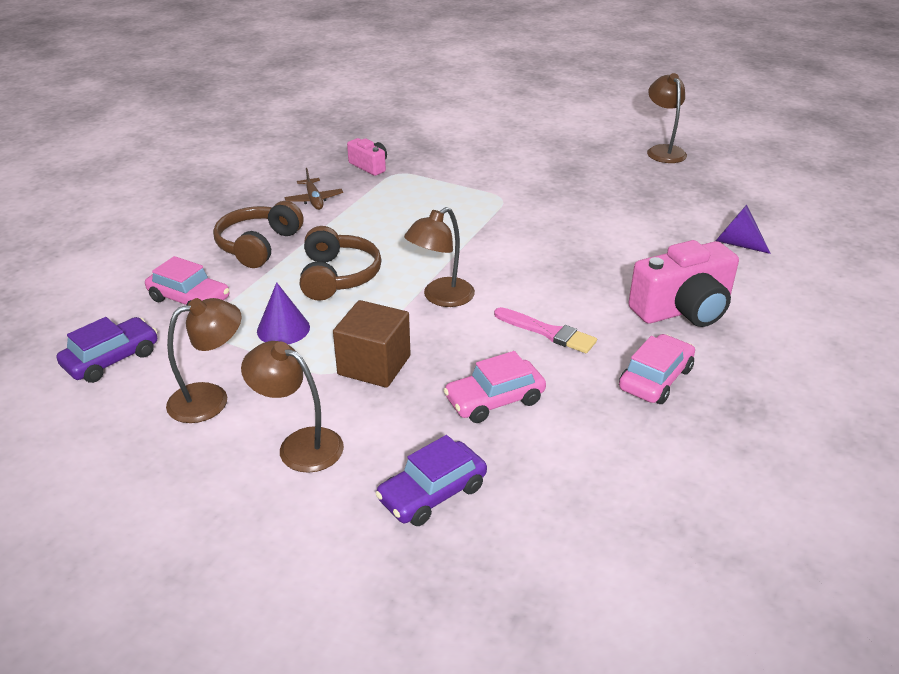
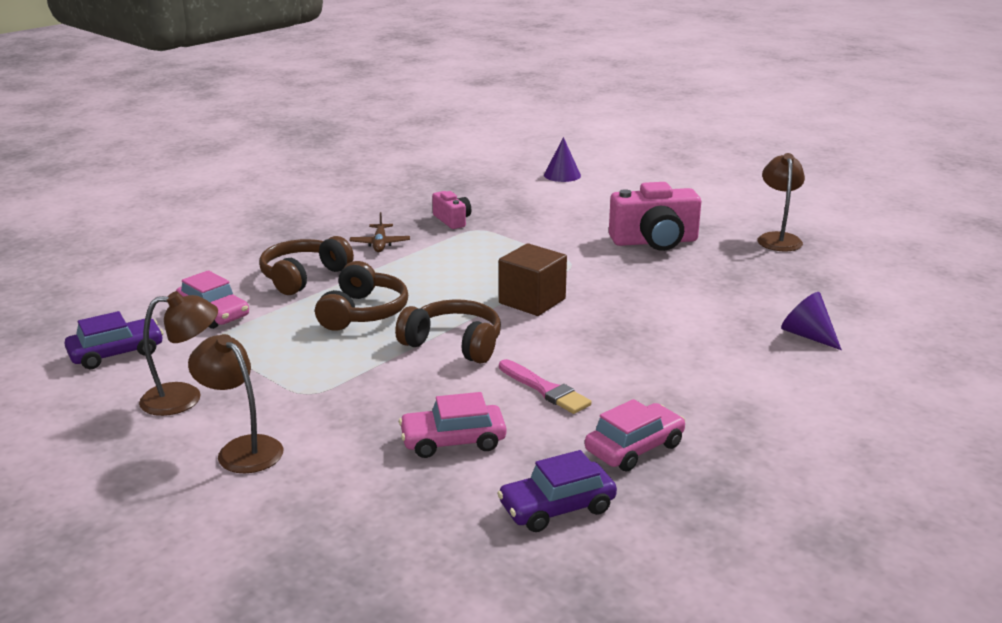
camera: 15 degrees right, 10 degrees down
(283, 329) = (285, 350): purple cone -> purple cone (562, 175)
(374, 365) = (352, 393): brown cube -> brown cube (532, 301)
(432, 493) = (342, 510): purple car -> purple car (557, 507)
(441, 297) = (454, 344): brown lamp -> brown headphones
(683, 309) = (706, 389): pink camera -> pink camera (654, 241)

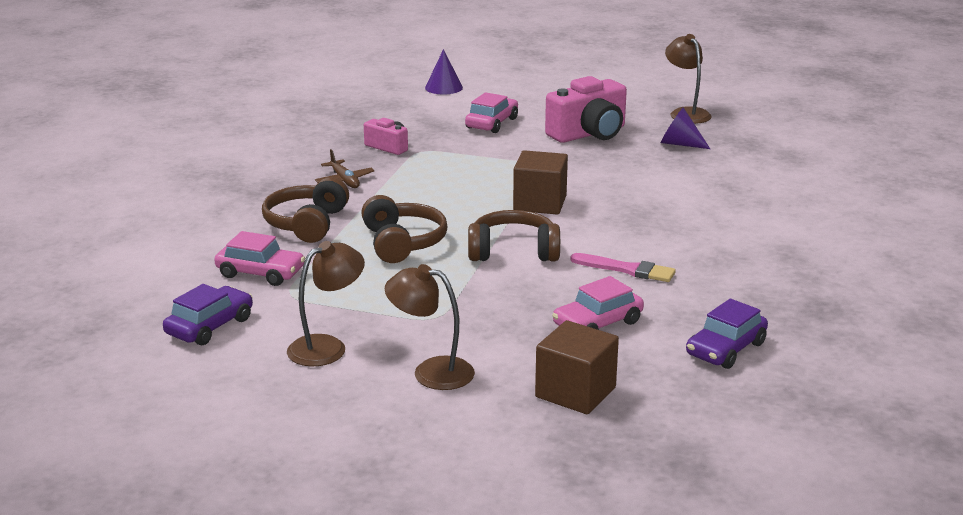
camera: 25 degrees left, 0 degrees up
(349, 511) = (575, 392): none -> brown cube
(634, 448) = (738, 295): pink car -> pink car (492, 123)
(807, 335) = (781, 186): purple cone -> purple cone (679, 144)

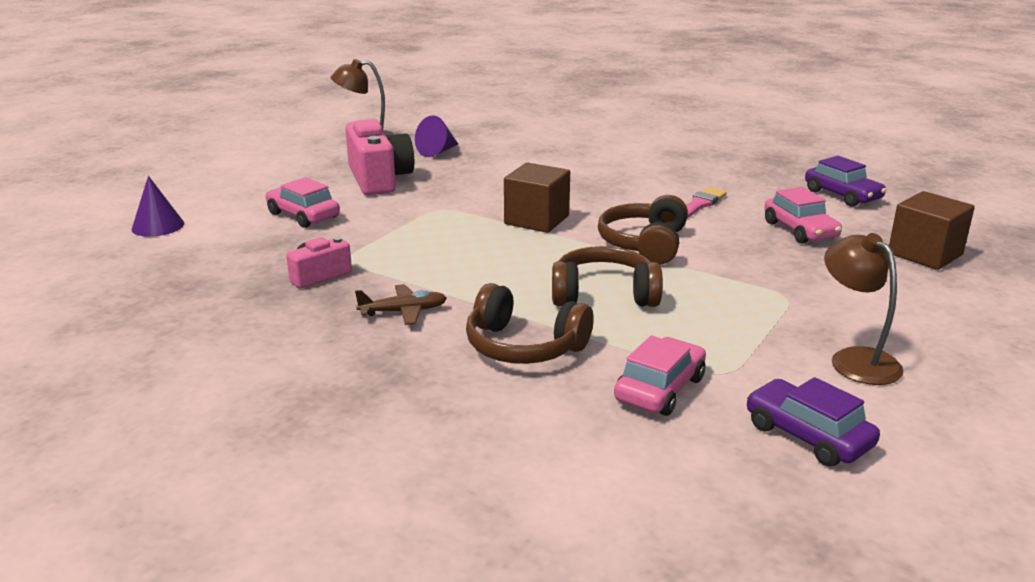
camera: 75 degrees left, 0 degrees up
(431, 372) = (901, 309): brown lamp -> none

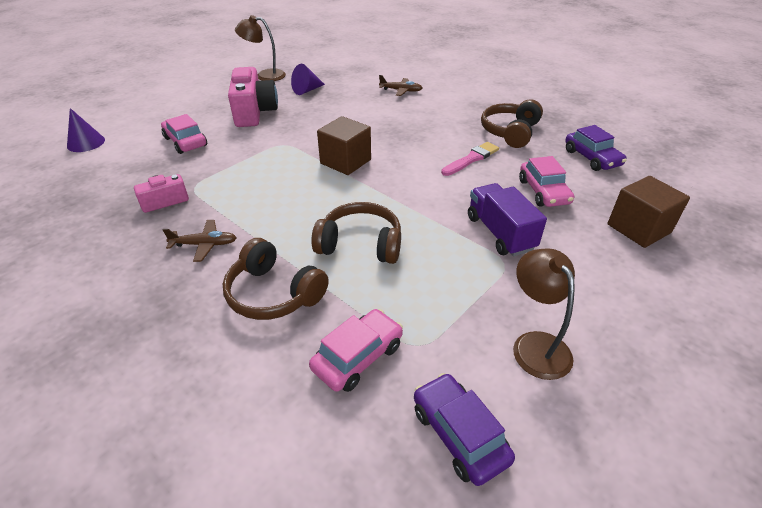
camera: 10 degrees right, 15 degrees up
(567, 145) = (401, 91): none -> brown plane
(644, 244) = (415, 194): brown headphones -> brown headphones (510, 132)
(767, 271) = (500, 233): none -> purple truck

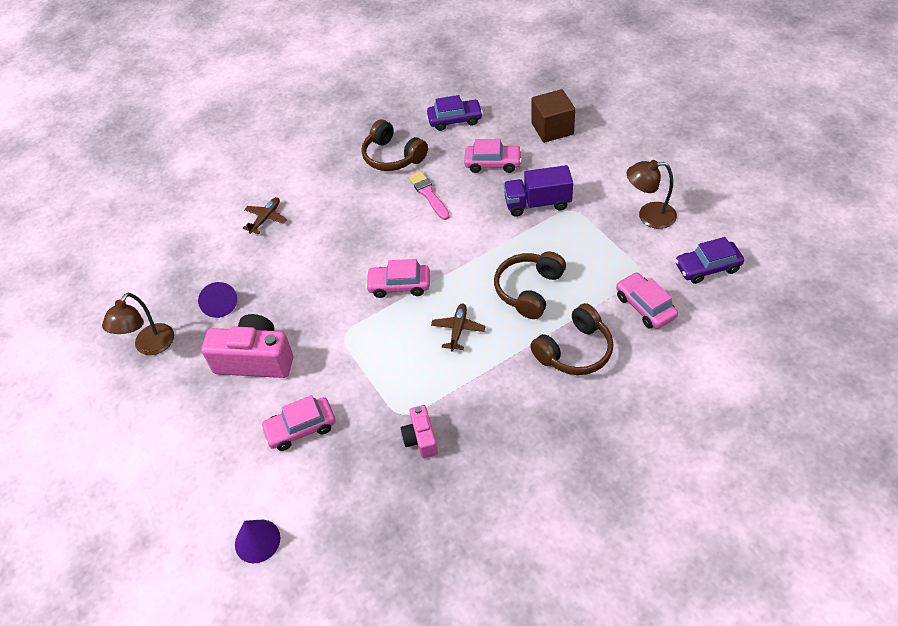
camera: 70 degrees left, 10 degrees up
(204, 244) = (501, 400): brown plane -> brown plane (458, 330)
(345, 161) = (399, 285): brown cube -> pink car

